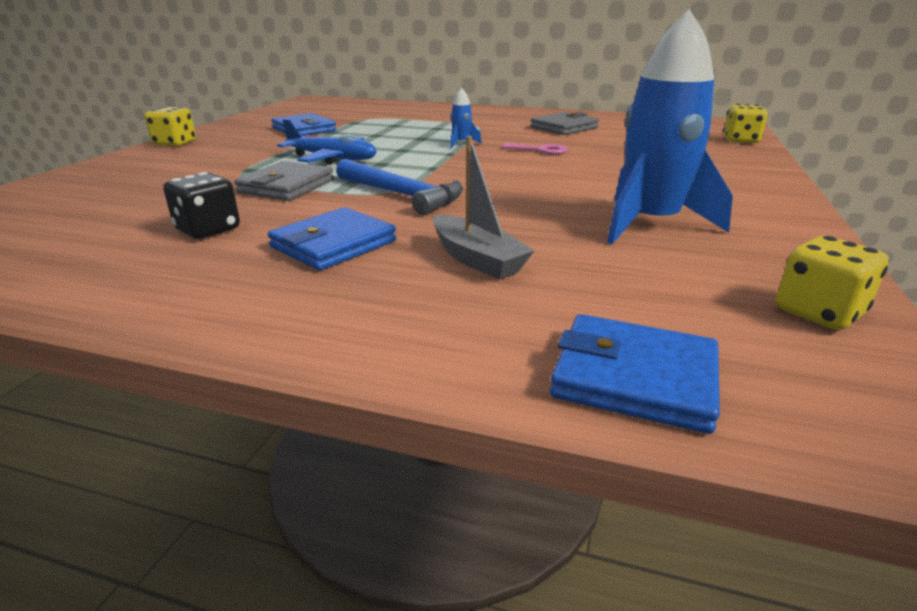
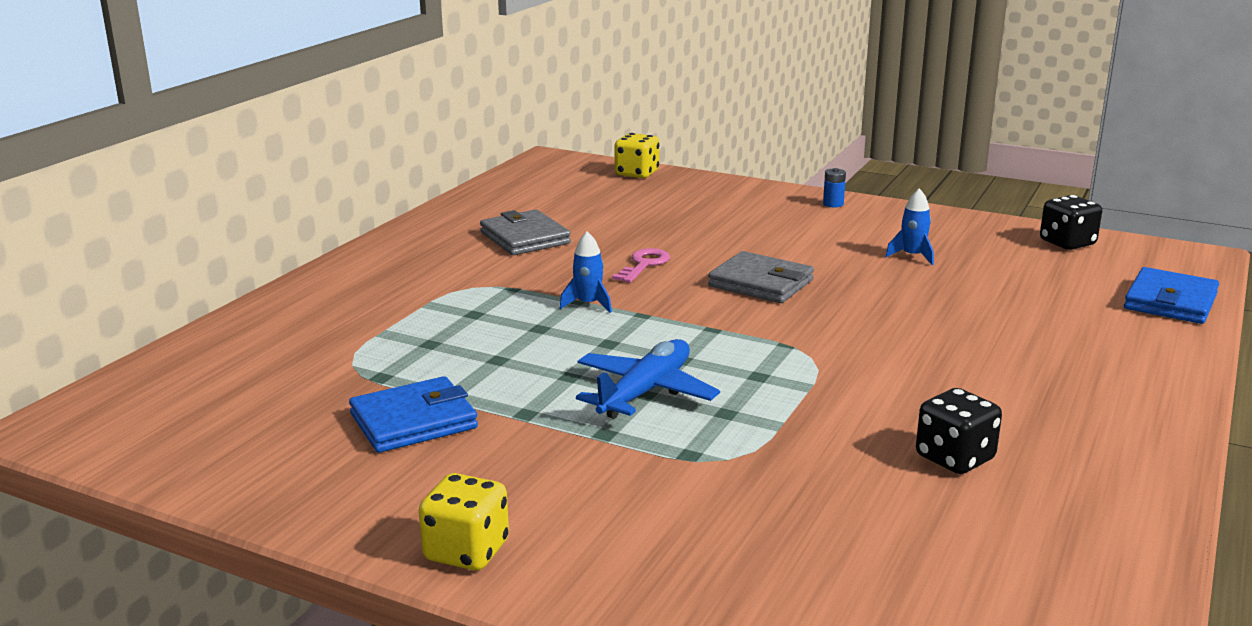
camera: 80 degrees left, 5 degrees down
(286, 186) = (784, 420): grey wallet -> grey wallet (761, 283)
(333, 244) = (986, 386): blue wallet -> none
(402, 195) = (826, 350): blue hammer -> none
(477, 259) = (1007, 327): grey boat -> none
(650, 224) = (912, 256): blue rocket -> blue rocket, size x0.42
(769, 194) = (833, 204): none -> blue battery
(818, 312) = (1067, 243): yellow dice -> black dice

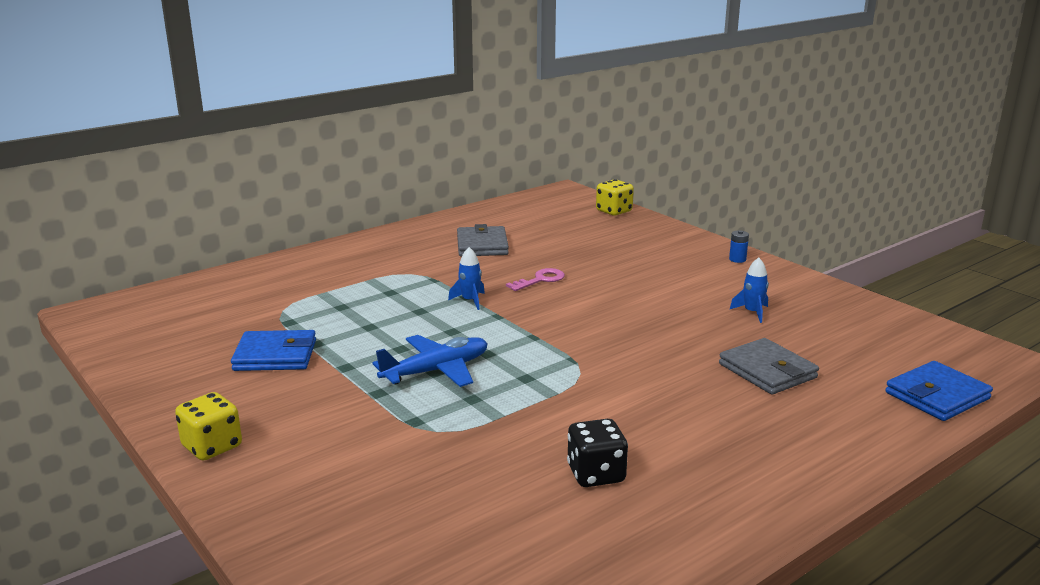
camera: 25 degrees right, 0 degrees up
(761, 283) = (608, 310): grey wallet -> grey wallet (767, 371)
(1067, 243) = (902, 327): black dice -> none

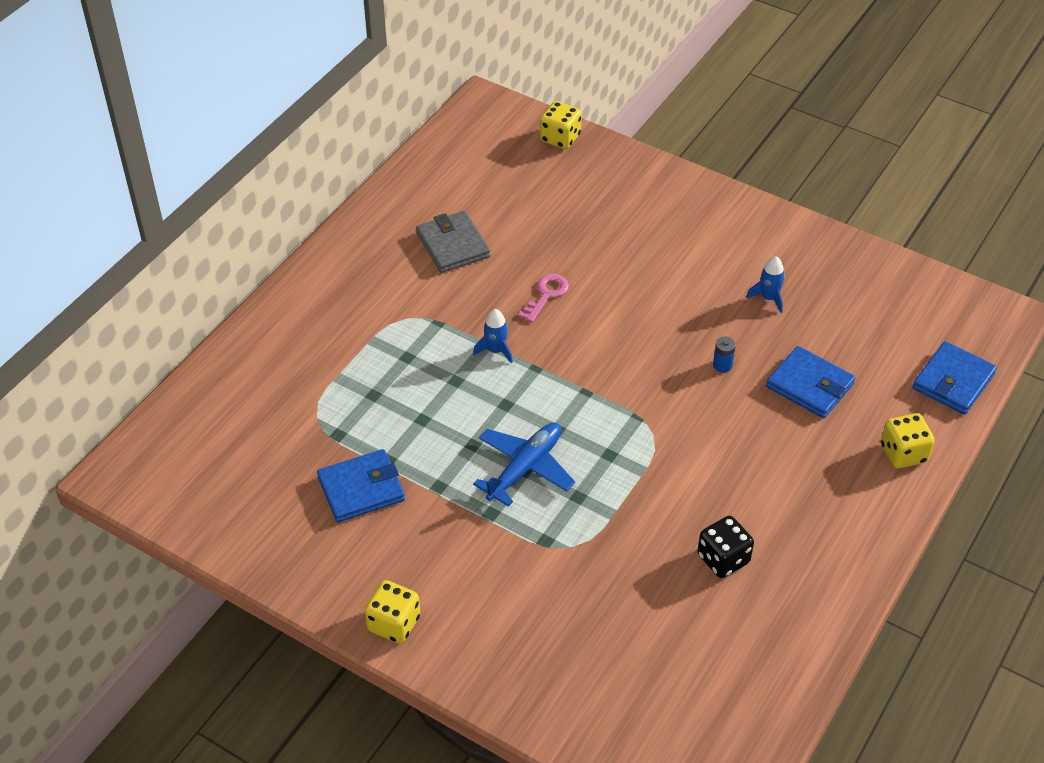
camera: 20 degrees left, 25 degrees up
(737, 259) = (724, 206): blue battery -> blue battery (722, 365)
(767, 371) = (810, 385): grey wallet -> blue wallet
(855, 436) = (903, 453): none -> yellow dice

